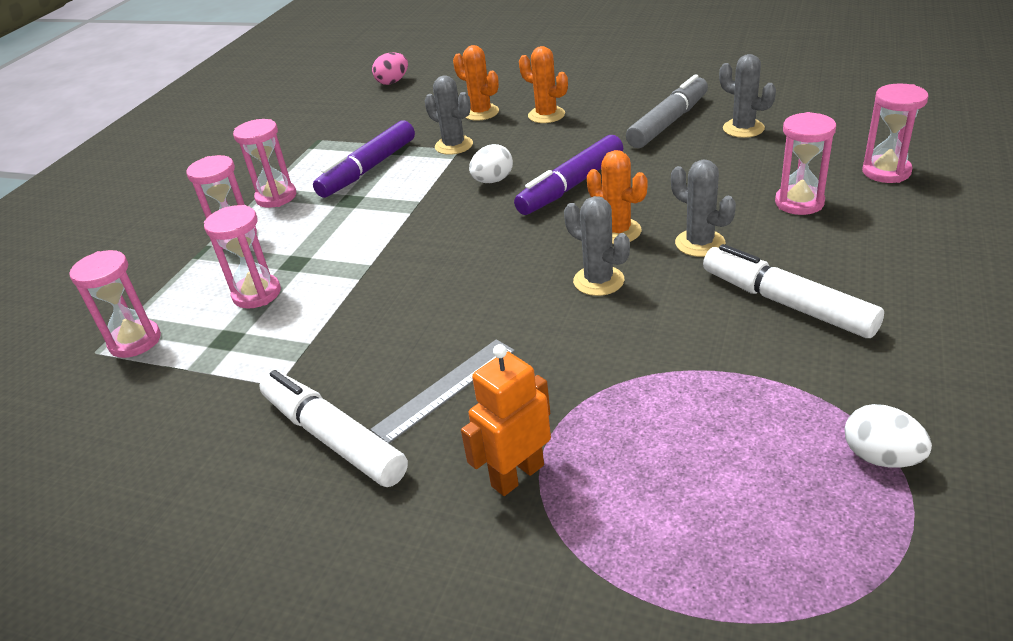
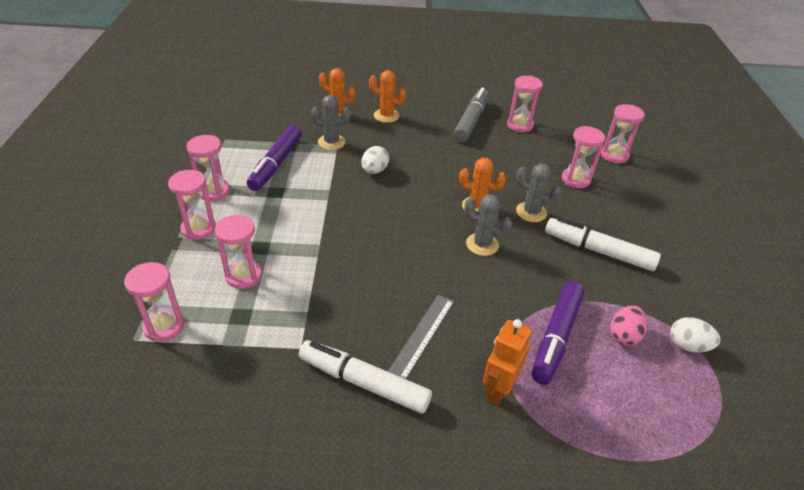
camera: 25 degrees left, 5 degrees up
(392, 82) = (255, 87): pink egg -> pink egg (624, 335)
(571, 185) = (431, 172): purple marker -> purple marker (556, 337)
(743, 128) = (519, 125): grey cactus -> pink hourglass

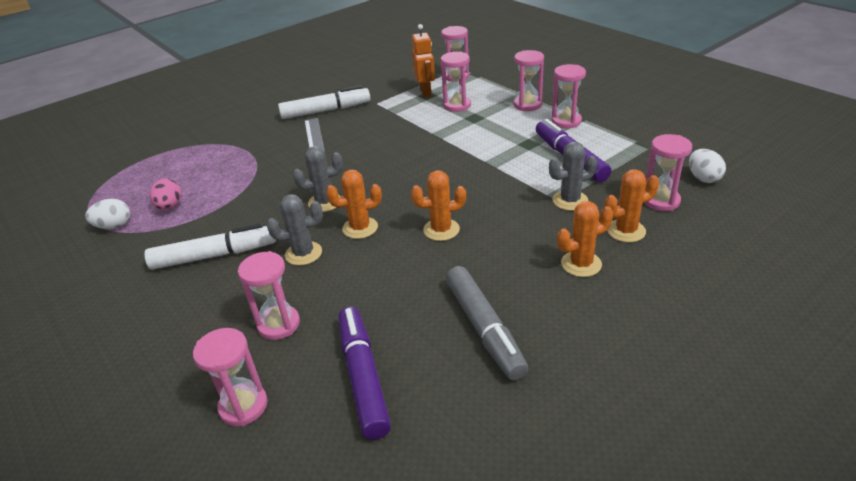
camera: 145 degrees right, 5 degrees down
(374, 171) = (489, 202): white egg -> white egg (703, 178)
(428, 173) = (441, 230): none -> orange cactus
(497, 390) = (247, 142): orange robot -> orange robot (425, 92)
(519, 125) = (416, 370): pink hourglass -> pink hourglass (661, 201)
(556, 337) = (223, 181): purple marker -> purple marker (363, 377)

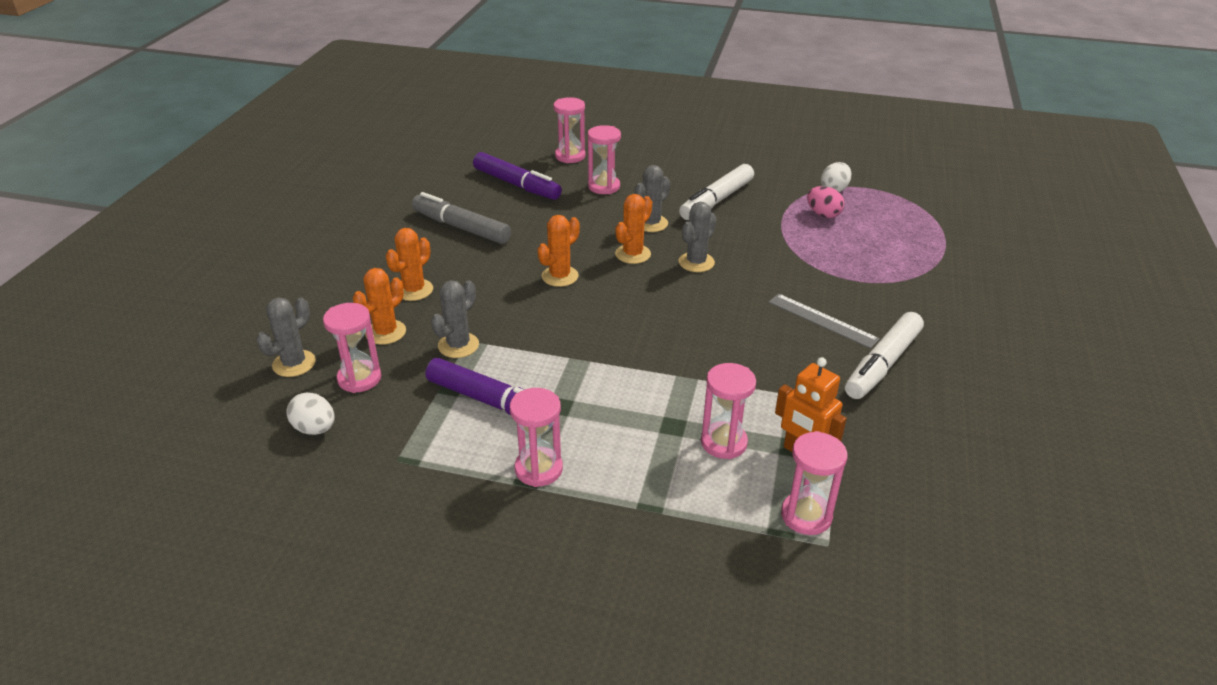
camera: 140 degrees right, 0 degrees up
(527, 105) = (622, 485): pink hourglass -> none
(716, 230) = (294, 363): none -> grey cactus

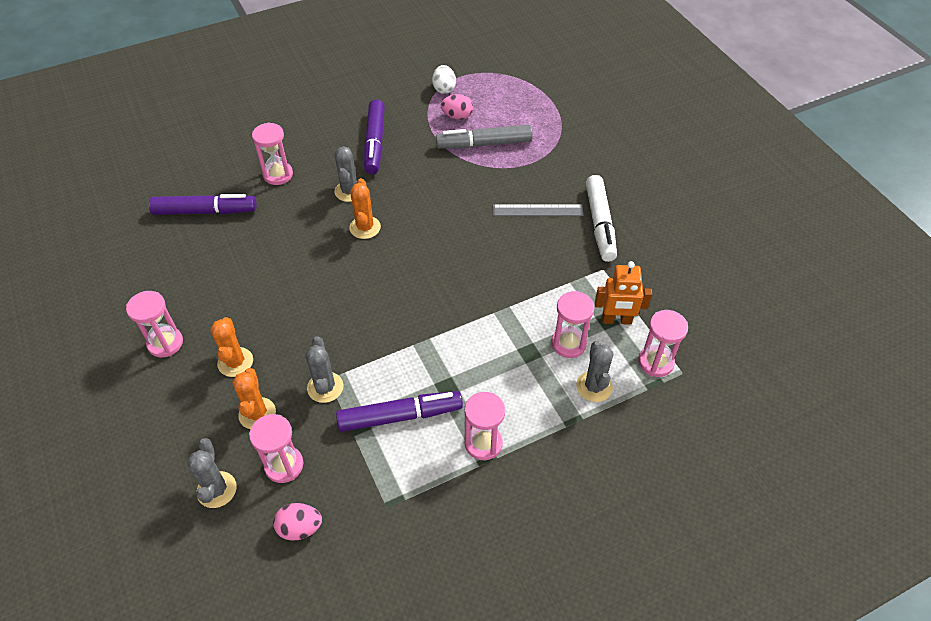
camera: 40 degrees left, 15 degrees up
(315, 429) = (300, 528): white egg -> pink egg
(461, 228) = (206, 280): grey marker -> grey marker (484, 144)
(560, 276) = (333, 279): orange cactus -> none
(570, 156) = (218, 158): pink hourglass -> pink hourglass (165, 343)
(696, 262) = (415, 209): grey cactus -> grey cactus (594, 386)
(717, 200) = (375, 142): white marker -> purple marker

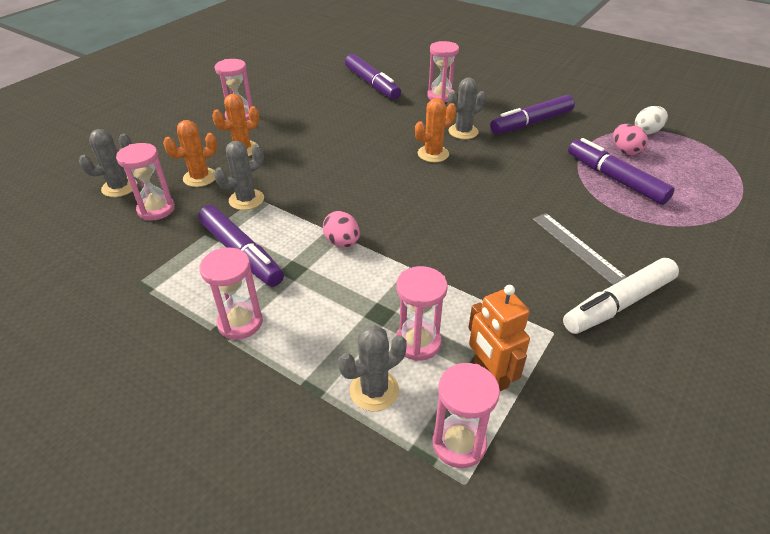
camera: 60 degrees right, 10 degrees down
(300, 528) = (97, 242): pink egg -> pink egg (342, 243)
(484, 144) = (615, 179): grey marker -> purple marker

